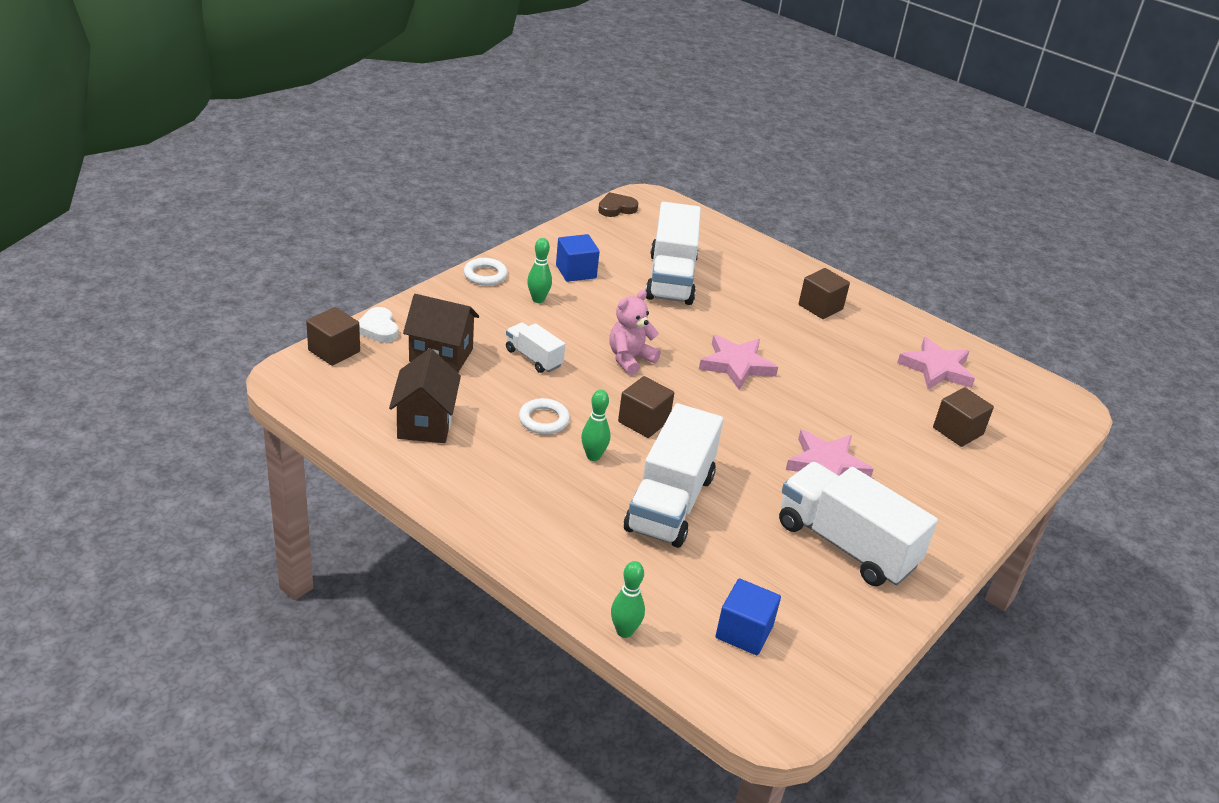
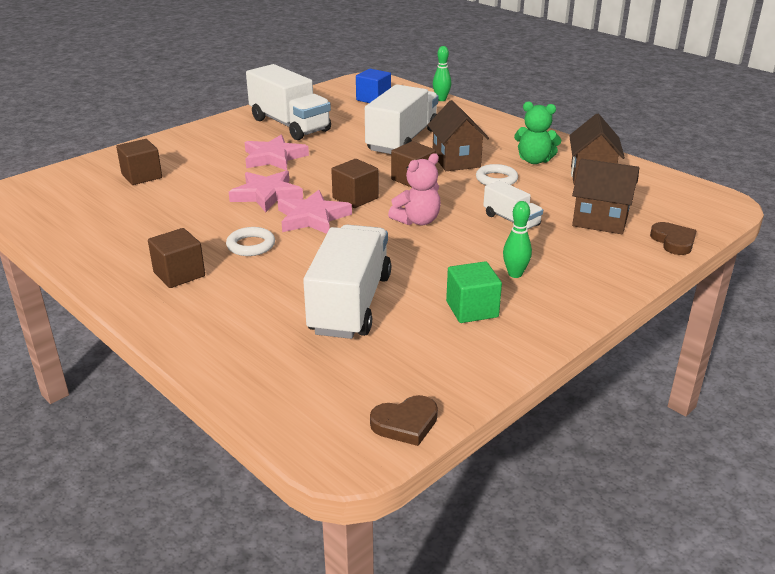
camera: 170 degrees left, 5 degrees down
(334, 351) = (701, 222): brown cube -> brown cube (355, 198)
(378, 328) = (673, 241): white heart -> brown heart
(485, 275) = (584, 301): white ring -> white ring (251, 245)
(490, 455) = (534, 160): none -> green teddy bear
(576, 271) = (472, 309): blue cube -> green cube
(593, 456) = (456, 161): green bowling pin -> brown house
(936, 369) = (107, 218): pink star -> pink star (266, 195)

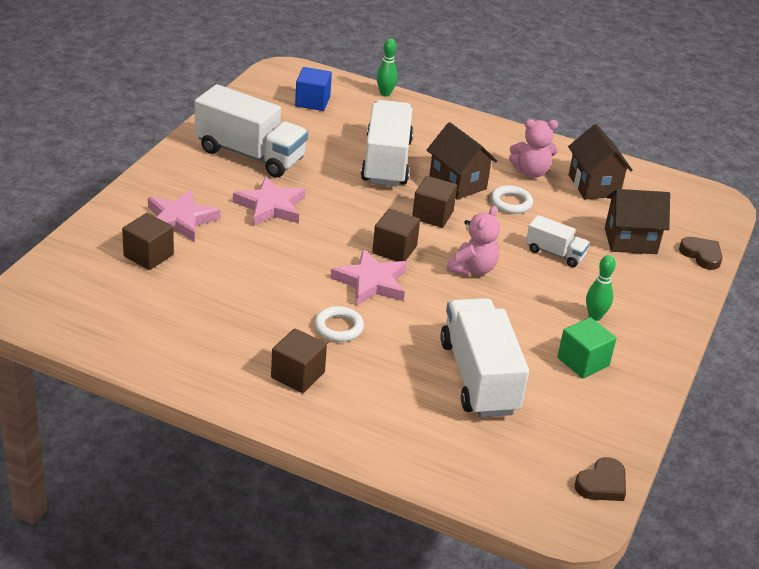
camera: 25 degrees left, 5 degrees up
(266, 195) = (303, 260): pink star -> pink star (180, 220)
(534, 160) = (531, 172): green teddy bear -> pink teddy bear

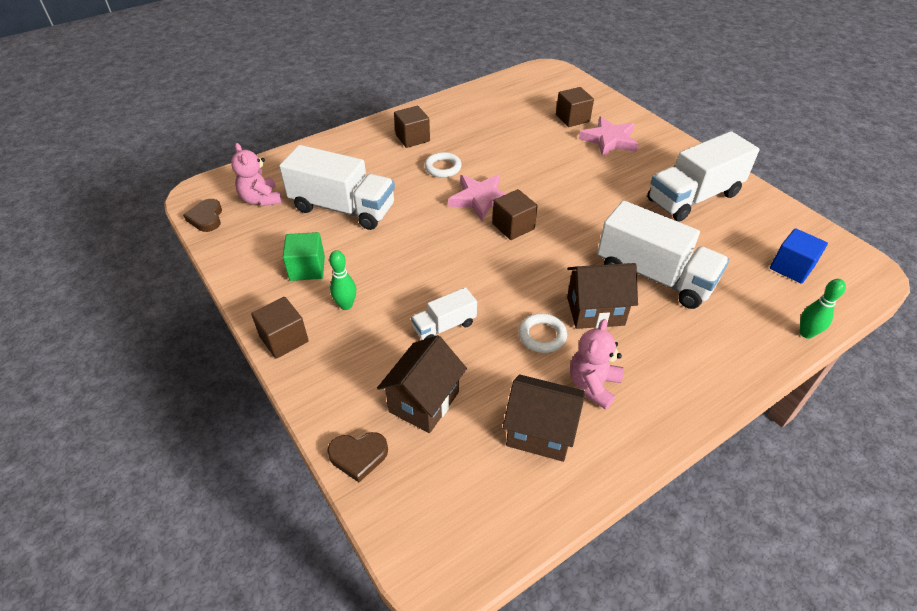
camera: 125 degrees right, 10 degrees up
(270, 206) = (607, 184): pink star -> none
(432, 215) = (550, 269): brown cube -> brown cube (284, 339)
(472, 269) = (459, 260): pink teddy bear -> pink teddy bear (261, 199)

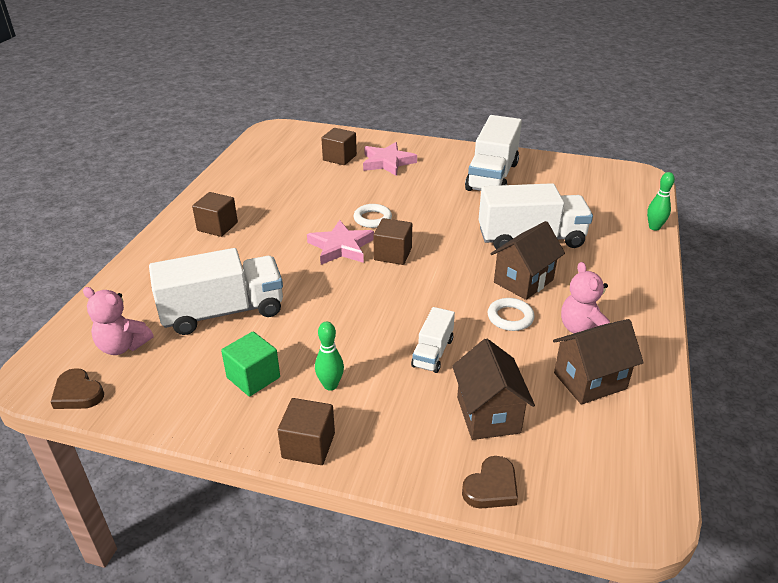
camera: 40 degrees left, 10 degrees down
(443, 167) = (277, 238): white ring -> white ring (372, 219)
(791, 268) = (600, 193): blue cube -> none

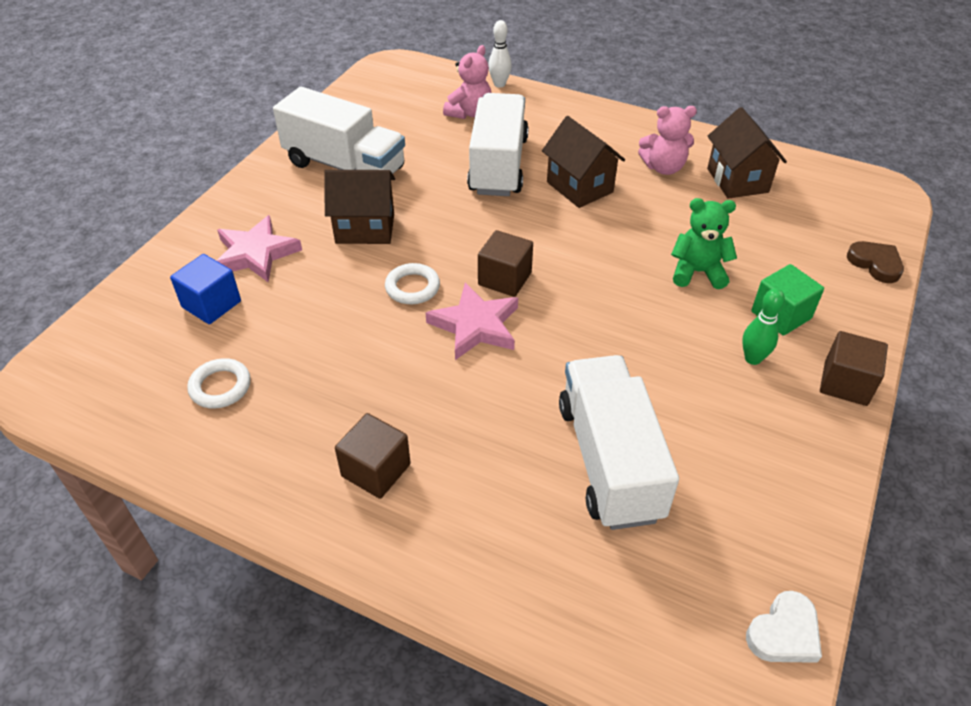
camera: 80 degrees left, 10 degrees up
(78, 393) = (784, 633): brown heart -> white heart
(122, 346) = (681, 584): pink teddy bear -> pink teddy bear (469, 113)
(253, 377) = (742, 428): green cube -> green cube (781, 315)
(339, 158) = (211, 304): brown cube -> blue cube
(432, 352) = (697, 272): white truck -> green teddy bear
(488, 415) = (787, 250): brown house -> brown house (365, 228)
(510, 317) = (642, 208): white ring -> white ring (220, 387)
(654, 227) = (499, 84): green bowling pin -> white bowling pin

